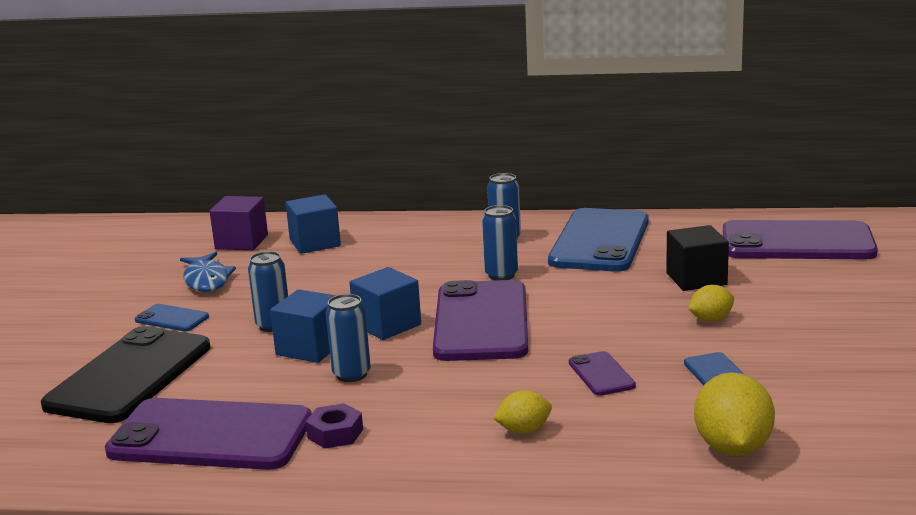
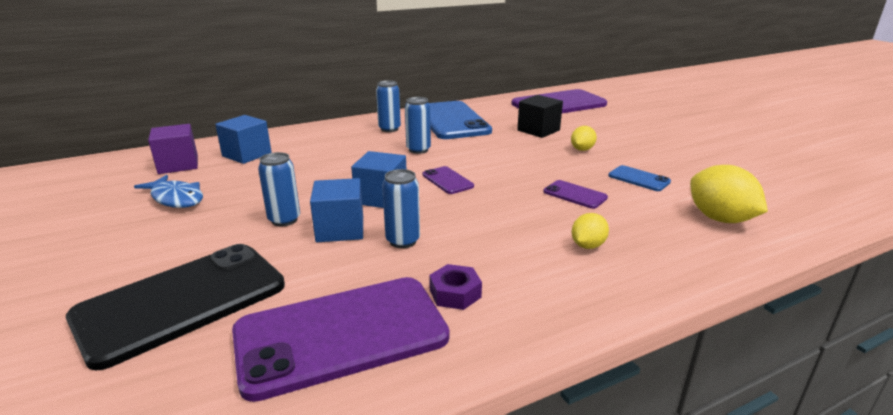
camera: 35 degrees left, 5 degrees up
(129, 376) = (182, 301): black phone -> black phone turned 60 degrees clockwise
(172, 319) = (174, 237): blue phone -> none
(481, 322) = (447, 180): purple phone -> purple phone, size x0.44

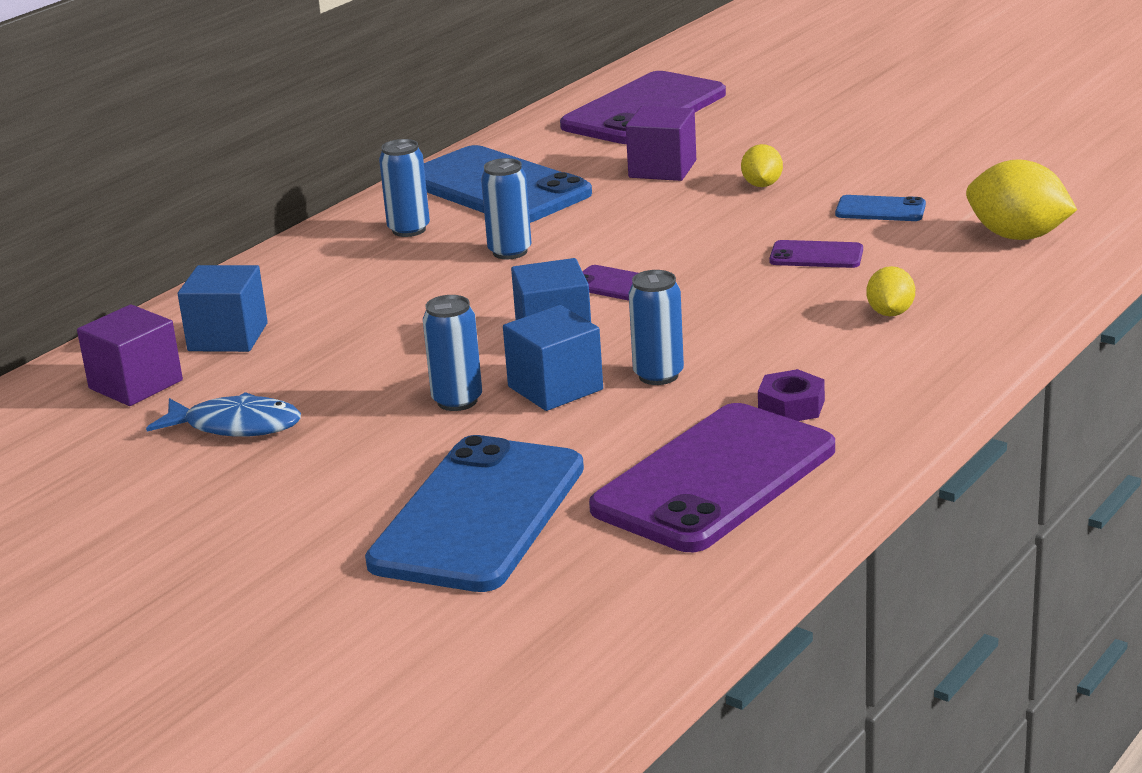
camera: 25 degrees left, 0 degrees up
(182, 301) = (478, 515): black phone -> blue phone
(538, 130) = (662, 169): black cube -> purple cube

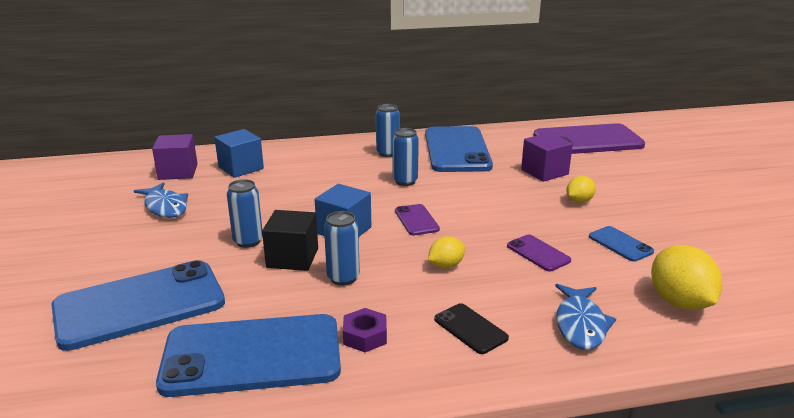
camera: 40 degrees right, 0 degrees up
(555, 388) = (292, 258): blue cube -> black cube
(715, 479) = (252, 356): purple phone -> blue phone
(877, 349) = (470, 329): none -> black phone
(890, 313) = (517, 310): yellow lemon -> yellow lemon (446, 266)
(966, 296) = (580, 324): none -> blue fish

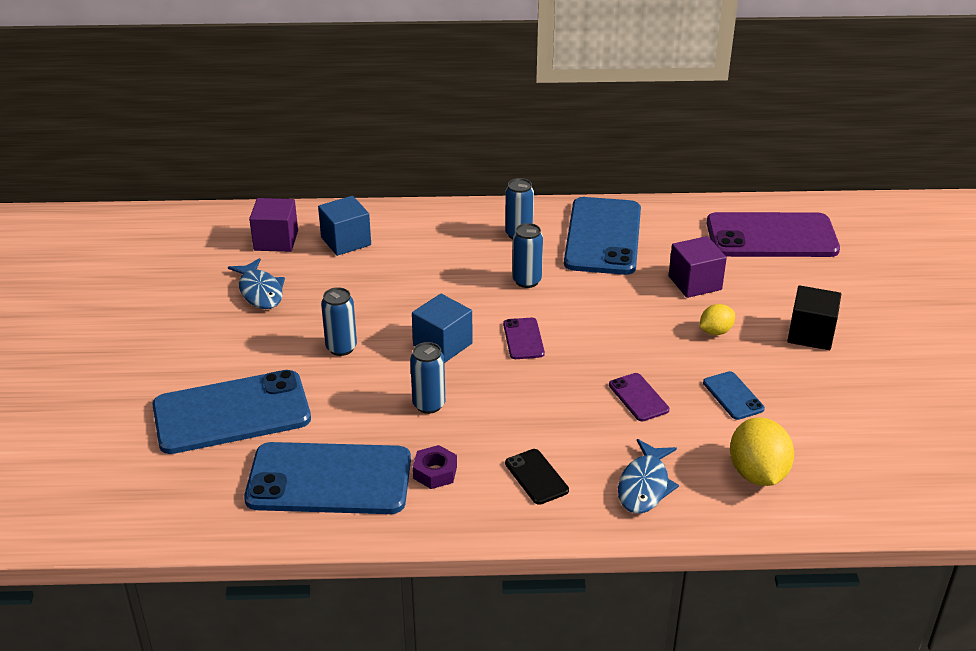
camera: 10 degrees right, 10 degrees up
(292, 258) = (383, 374): black cube -> black cube (810, 334)
(446, 266) = (536, 402): yellow lemon -> none

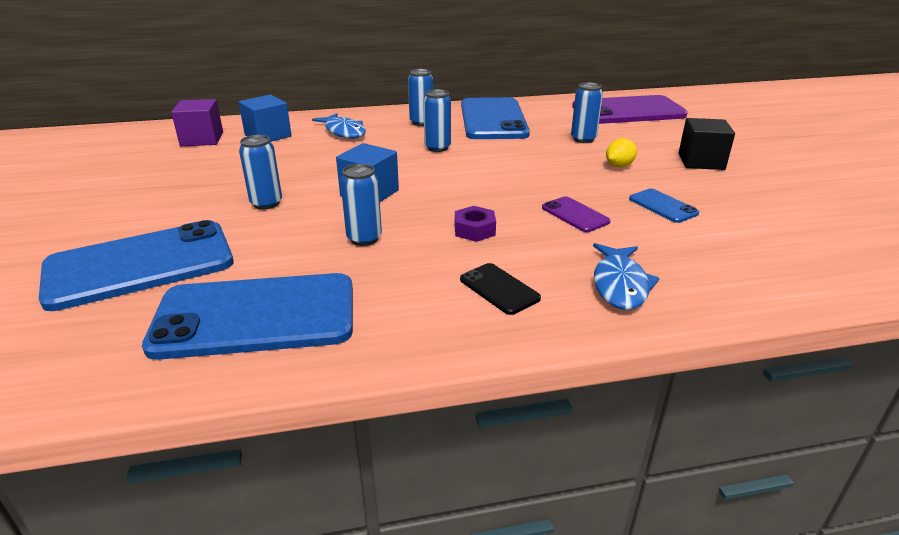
camera: 10 degrees left, 5 degrees down
(260, 291) = (183, 171): blue fish -> blue fish (344, 132)
(435, 472) = (383, 296): purple nut -> purple nut (474, 230)
(523, 339) = (447, 183): purple phone -> none
(695, 283) = (583, 139): purple cube -> blue can
(757, 474) = (728, 262): yellow lemon -> none

